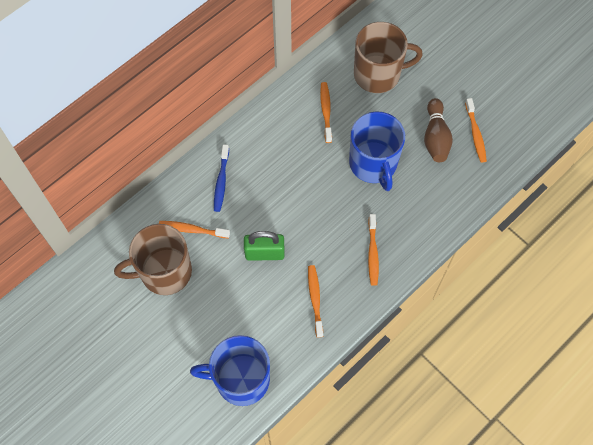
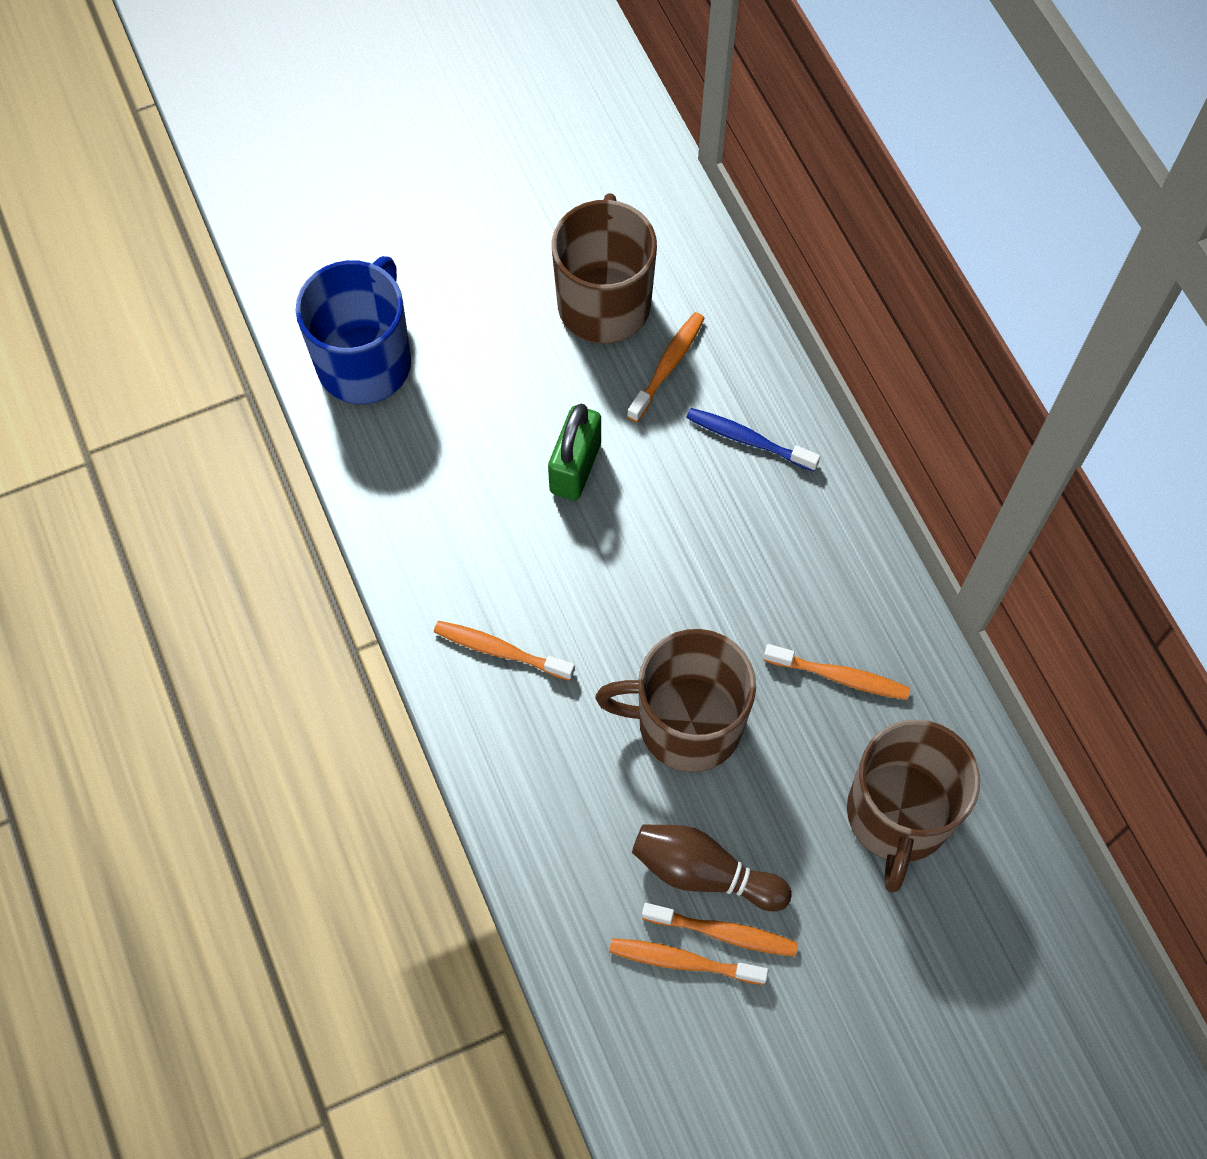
camera: 110 degrees right, 0 degrees up
(315, 299) = (453, 521): orange toothbrush -> orange toothbrush (724, 933)
(373, 164) = (686, 723): blue mug -> brown mug

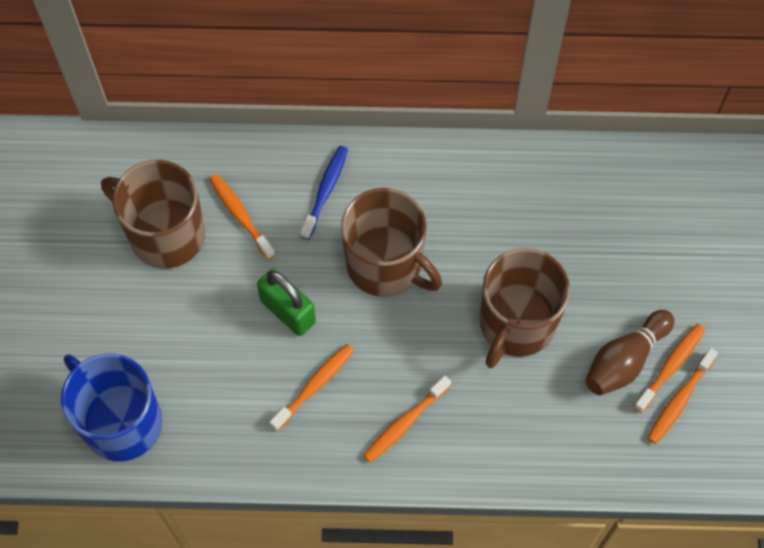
camera: 65 degrees left, 0 degrees up
(748, 439) = (325, 190): blue toothbrush -> blue toothbrush turned 150 degrees clockwise
(840, 677) = (527, 215): orange toothbrush -> orange toothbrush (314, 386)
(898, 815) = (636, 225): brown mug -> brown mug (386, 265)

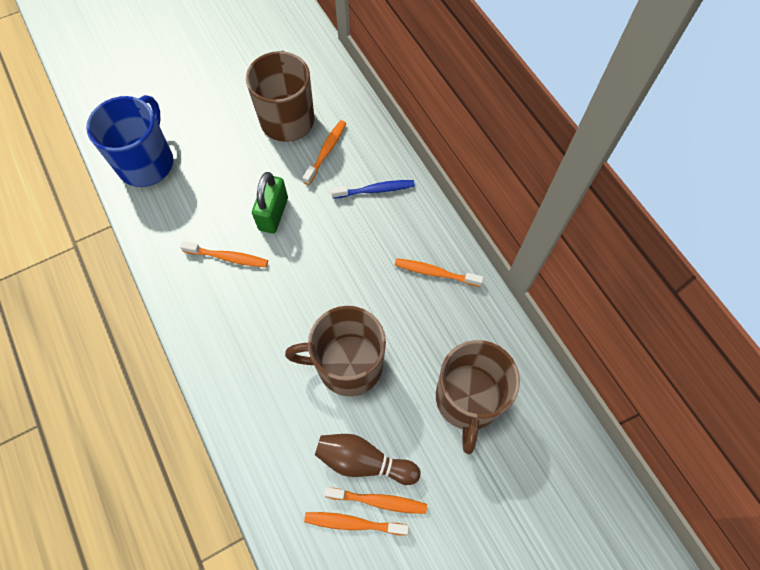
camera: 60 degrees right, 0 degrees up
(386, 265) = (343, 255): brown mug -> brown mug (468, 399)
(404, 423) = (229, 328): orange toothbrush -> orange toothbrush (435, 273)

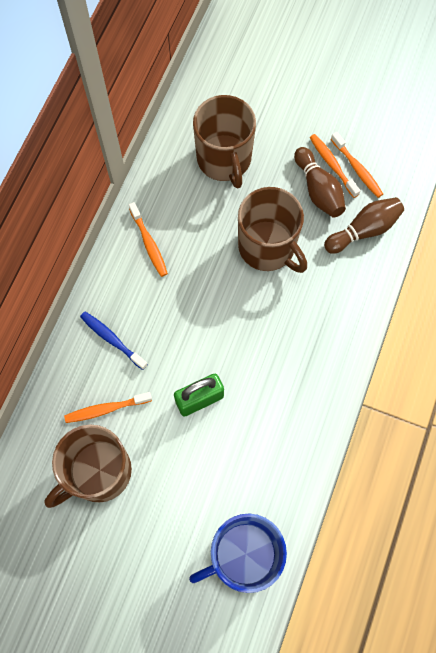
camera: 130 degrees left, 5 degrees up
(228, 257) = (265, 399): orange toothbrush -> none
(287, 467) = (364, 230): none -> brown bowling pin
(468, 399) = (224, 160): brown mug -> brown mug turned 105 degrees clockwise

